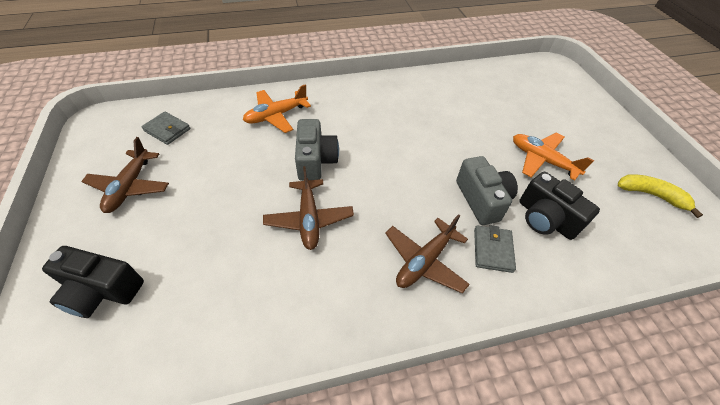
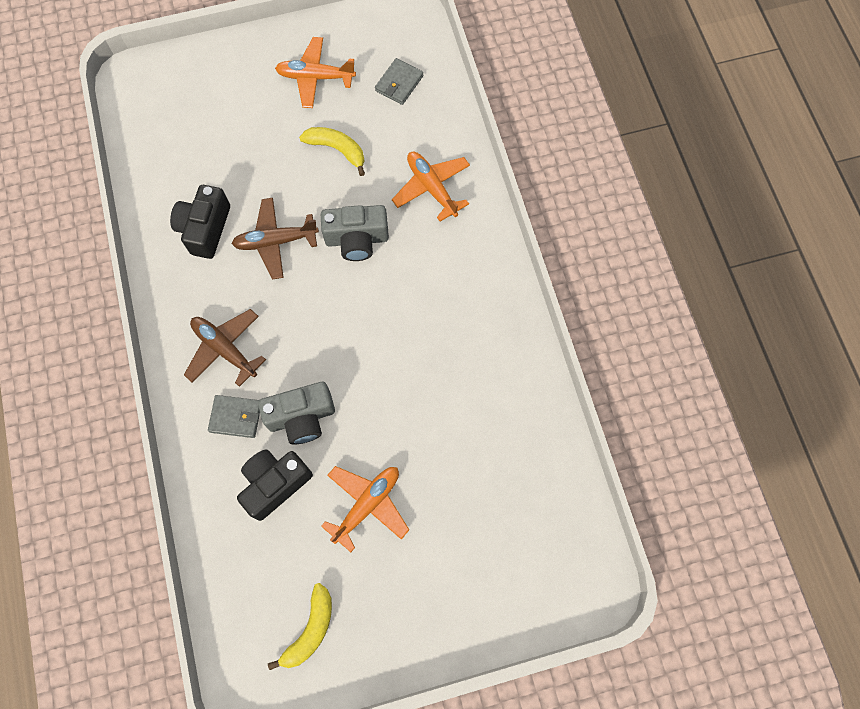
camera: 90 degrees right, 20 degrees up
(102, 290) = (205, 96): black camera -> black camera (205, 229)
(130, 187) = (315, 77): brown plane -> orange plane
(220, 172) = (337, 150): none -> yellow banana

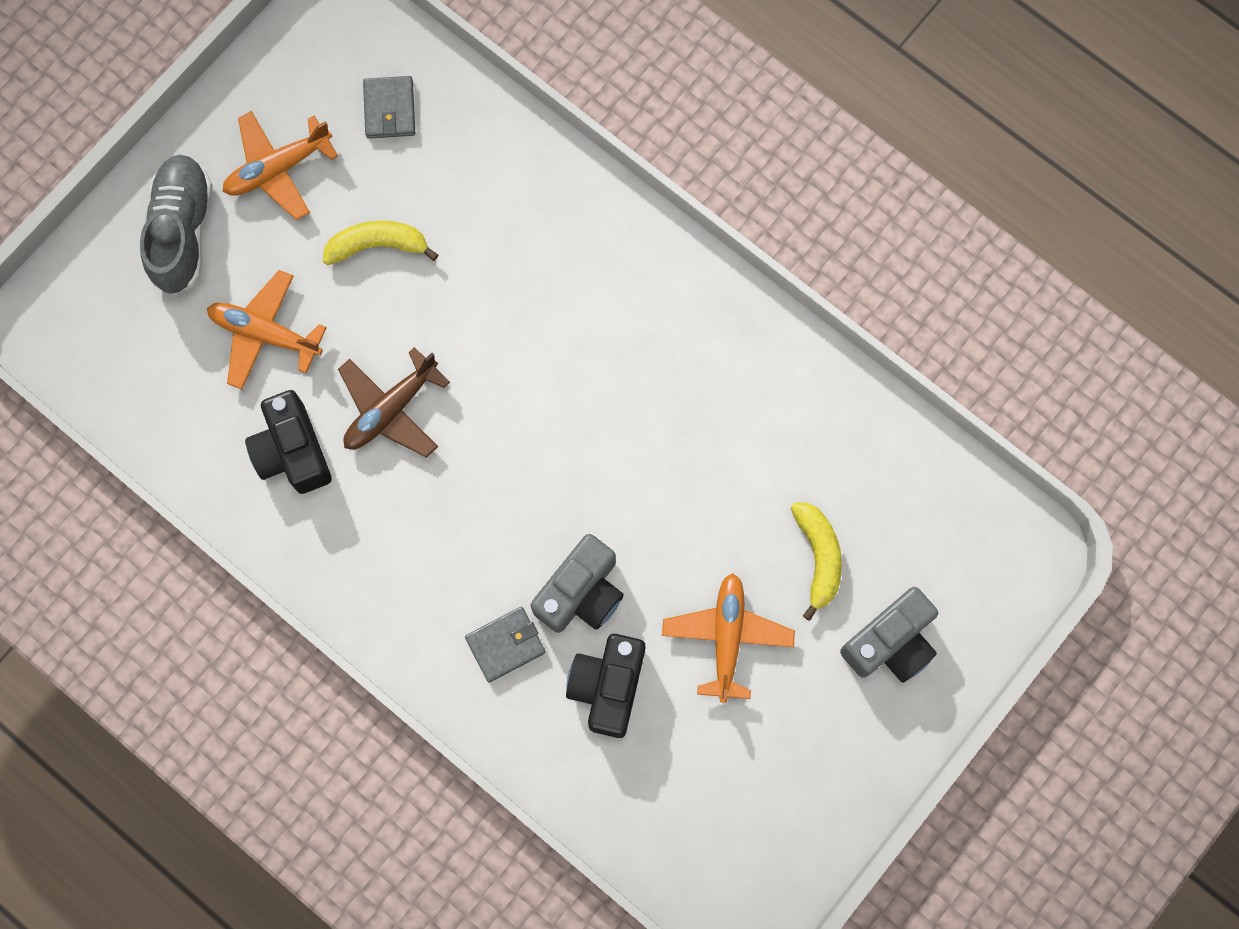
camera: 35 degrees left, 5 degrees up
(225, 349) = (431, 577): brown plane -> none
(240, 78) = (182, 231): none -> grey shoe
(310, 630) = (764, 810): yellow banana -> yellow banana (818, 557)
(357, 239) = (487, 342): grey camera -> grey camera (890, 642)
(432, 188) = (529, 219): orange plane -> orange plane (265, 334)

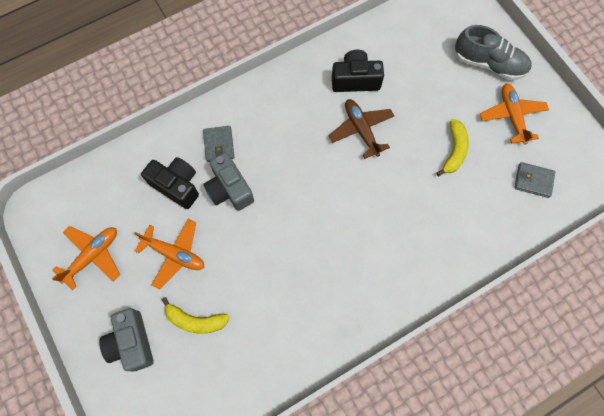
camera: 110 degrees right, 5 degrees down
(265, 334) = (421, 85): orange plane -> orange plane (92, 256)

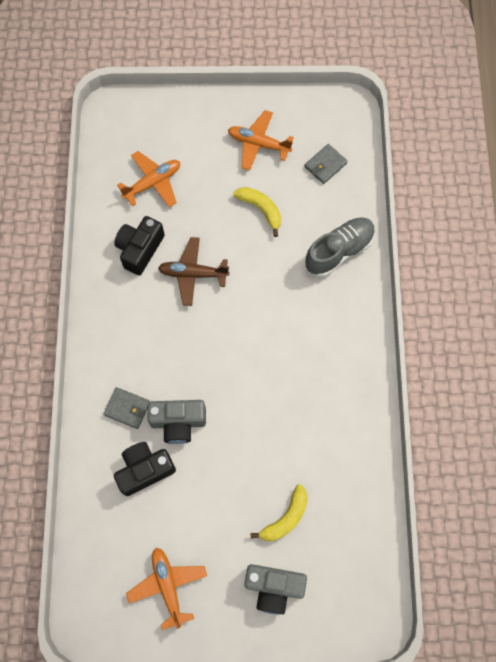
camera: 60 degrees left, 0 degrees up
(174, 254) = (212, 506): orange plane -> orange plane (153, 183)
(488, 64) = (198, 130): grey shoe -> grey shoe (339, 251)

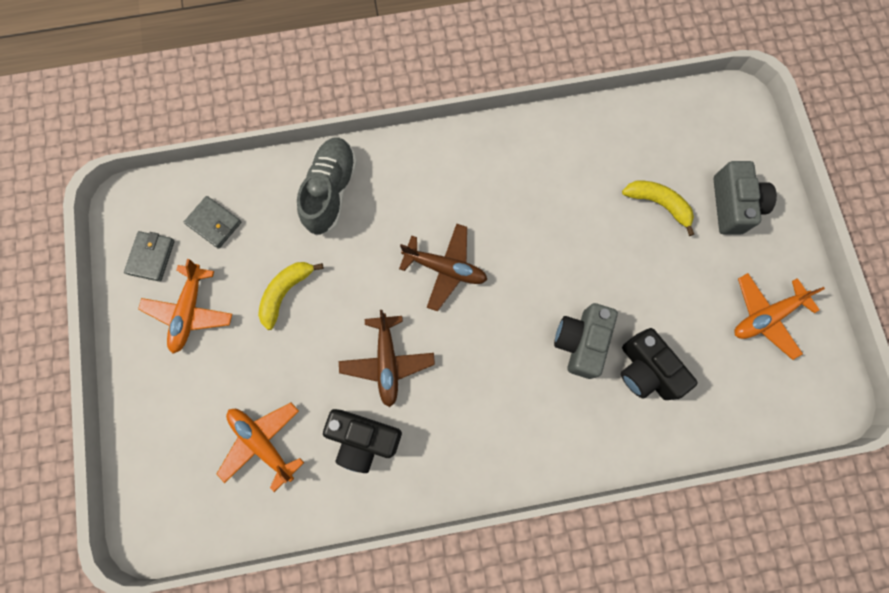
camera: 100 degrees left, 5 degrees up
(127, 408) = (578, 408): grey wallet -> grey wallet (151, 257)
(178, 422) = (581, 342): grey camera -> grey camera turned 150 degrees counterclockwise
(259, 328) = (445, 268): none -> brown plane
(339, 251) = (331, 191): grey shoe -> grey shoe turned 60 degrees clockwise

